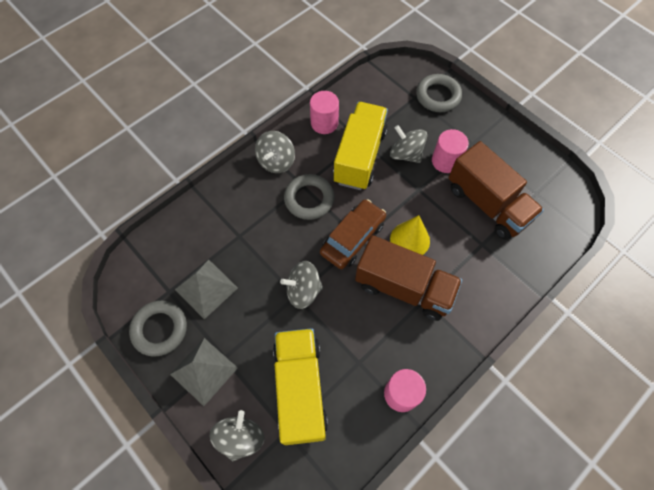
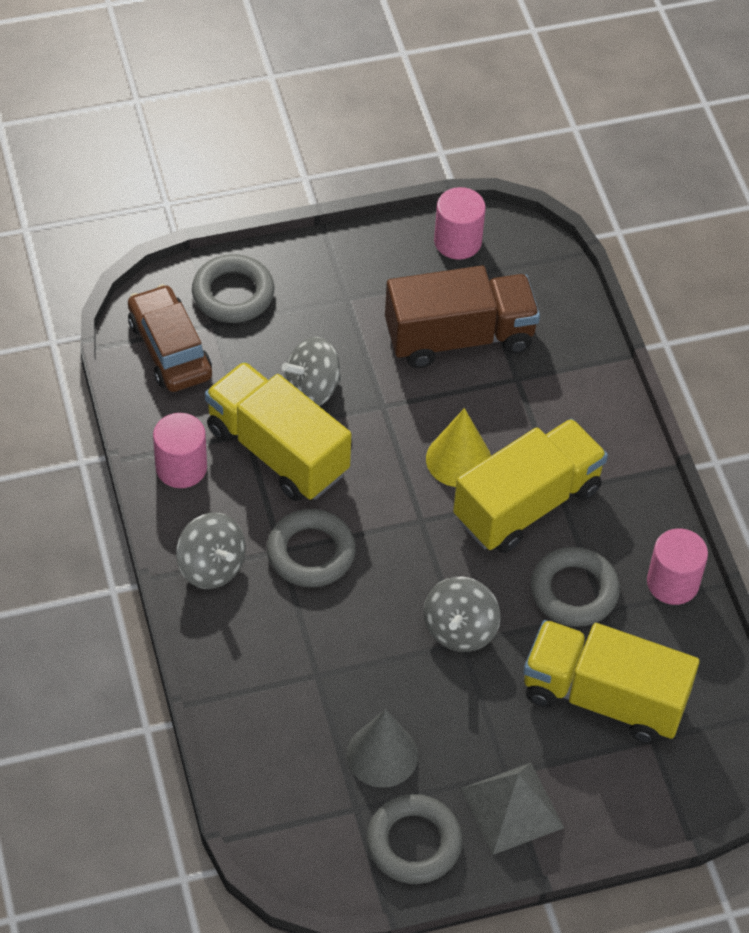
camera: 65 degrees left, 10 degrees down
(206, 288) = (382, 755): grey pyramid -> grey cone
(240, 437) = (631, 799): grey spinning top -> none
(353, 238) = (413, 528): brown car -> brown car (170, 348)
(362, 339) = (574, 591): none -> grey ring
(404, 287) = (527, 504): brown truck -> yellow truck
(445, 161) = (357, 348): pink cylinder -> pink cylinder (457, 241)

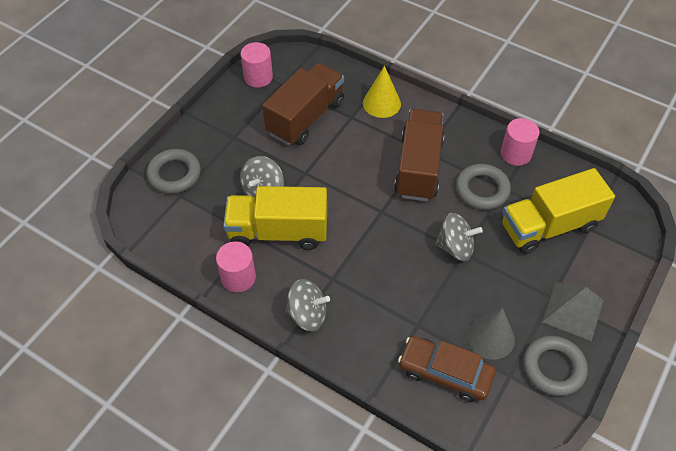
camera: 40 degrees left, 0 degrees up
(170, 348) = (169, 223): brown car -> brown car (445, 373)
(311, 553) = (348, 268): grey ring -> none
(458, 459) = (366, 171): yellow cone -> yellow cone (381, 103)
(460, 629) = (455, 247): grey spinning top -> grey spinning top turned 60 degrees counterclockwise
(527, 504) = (418, 167): yellow truck -> brown truck

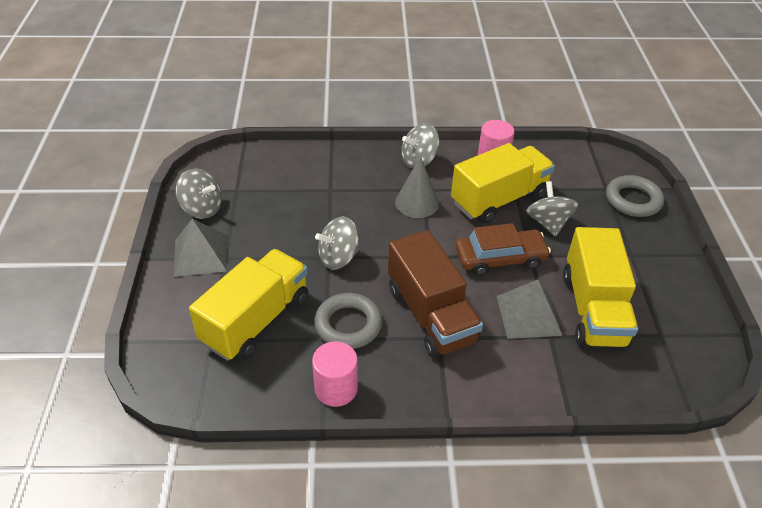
camera: 145 degrees right, 10 degrees down
(258, 77) = (694, 329): pink cylinder -> none
(305, 117) = (593, 309): brown truck -> yellow truck
(352, 135) = (528, 315): none -> grey pyramid
(381, 103) = (536, 372): yellow cone -> none
(445, 373) = (288, 171): brown car -> brown car (500, 259)
(490, 337) = (265, 206): grey cone -> grey cone (417, 203)
(553, 368) = (202, 208): grey ring -> grey spinning top

